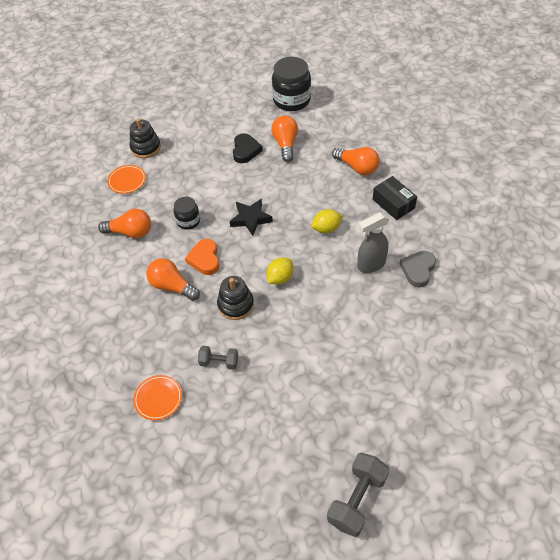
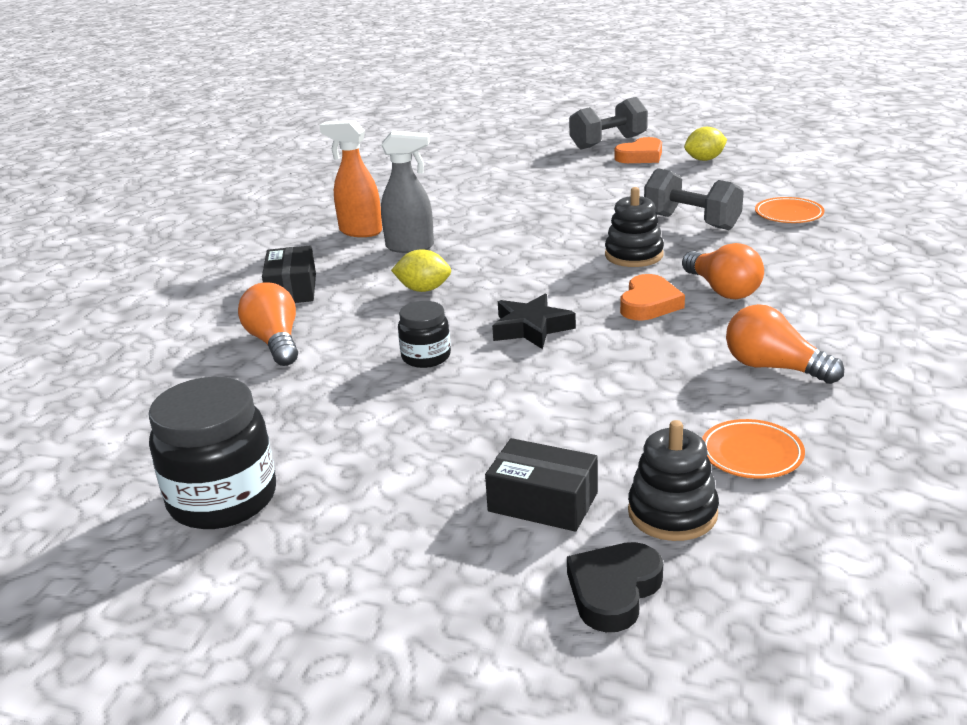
camera: 150 degrees left, 25 degrees down
(188, 221) = (647, 354): black jar -> black jar (426, 357)
(189, 136) = (543, 502): none -> black box
(219, 362) = (691, 222): grey dumbbell -> grey dumbbell, size x1.69
(245, 150) = (439, 429): black heart -> black heart (613, 591)
(280, 278) = (547, 262): yellow lemon -> yellow lemon (704, 159)
(285, 144) = (348, 414): orange light bulb -> none
(310, 474) = (640, 156): none -> orange heart
(418, 270) = (360, 231): grey heart -> orange spray bottle

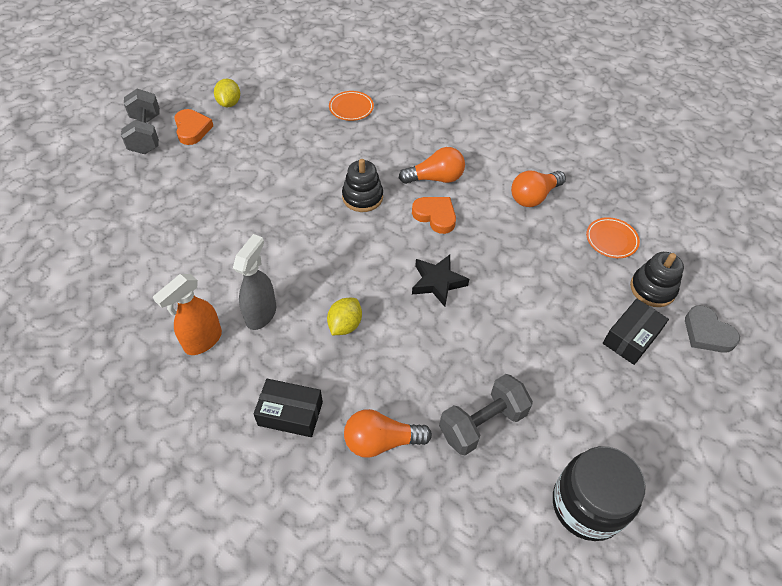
camera: 75 degrees left, 25 degrees up
(426, 357) = (450, 349): black jar -> none
(613, 591) = (707, 333): black heart -> grey heart
(691, 222) = (330, 152): grey dumbbell -> grey dumbbell (482, 423)

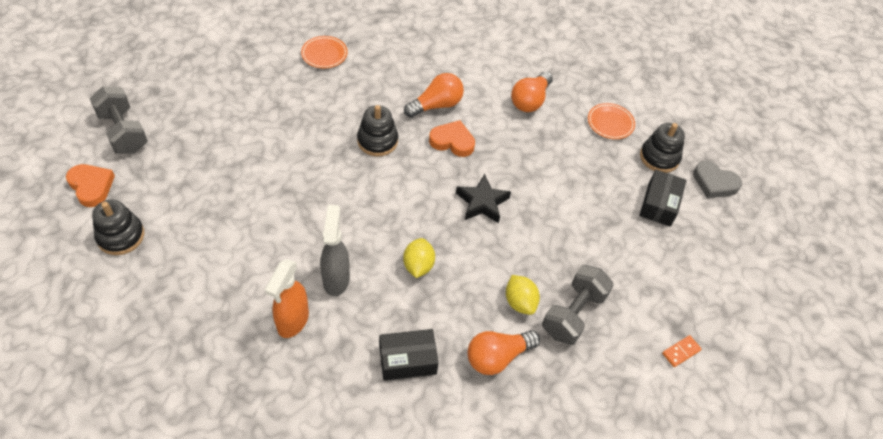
camera: 25 degrees left, 0 degrees up
(98, 221) = (121, 236): none -> black stacking toy
(192, 129) = (171, 114): orange heart -> orange heart (91, 186)
(229, 103) = (196, 77): yellow lemon -> yellow lemon (520, 302)
(587, 505) = (681, 352): black jar -> orange domino

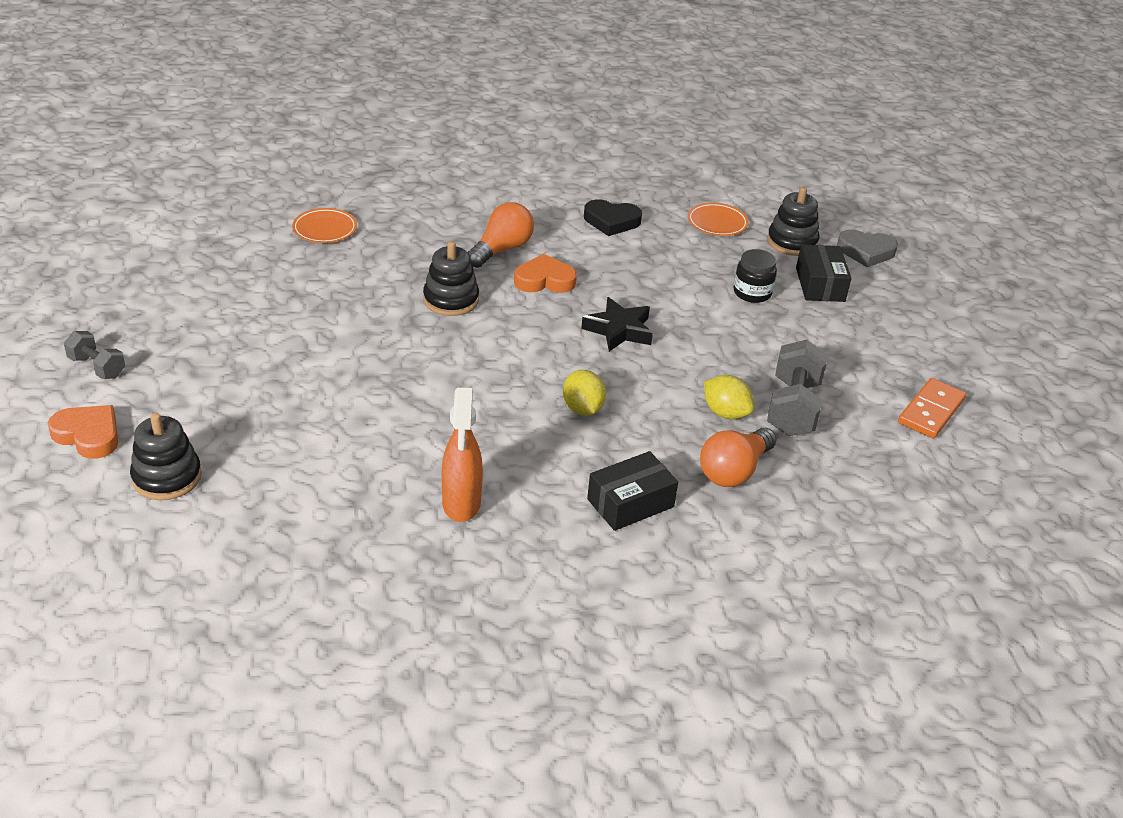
camera: 20 degrees left, 15 degrees down
(123, 132) = (97, 367): grey dumbbell -> grey dumbbell, size x0.59
(336, 279) = (489, 447): grey spray bottle -> none
(530, 100) = (611, 221): orange light bulb -> black heart
(601, 197) = (752, 293): none -> black jar
(681, 352) = (931, 411): orange domino -> orange domino, size x1.74

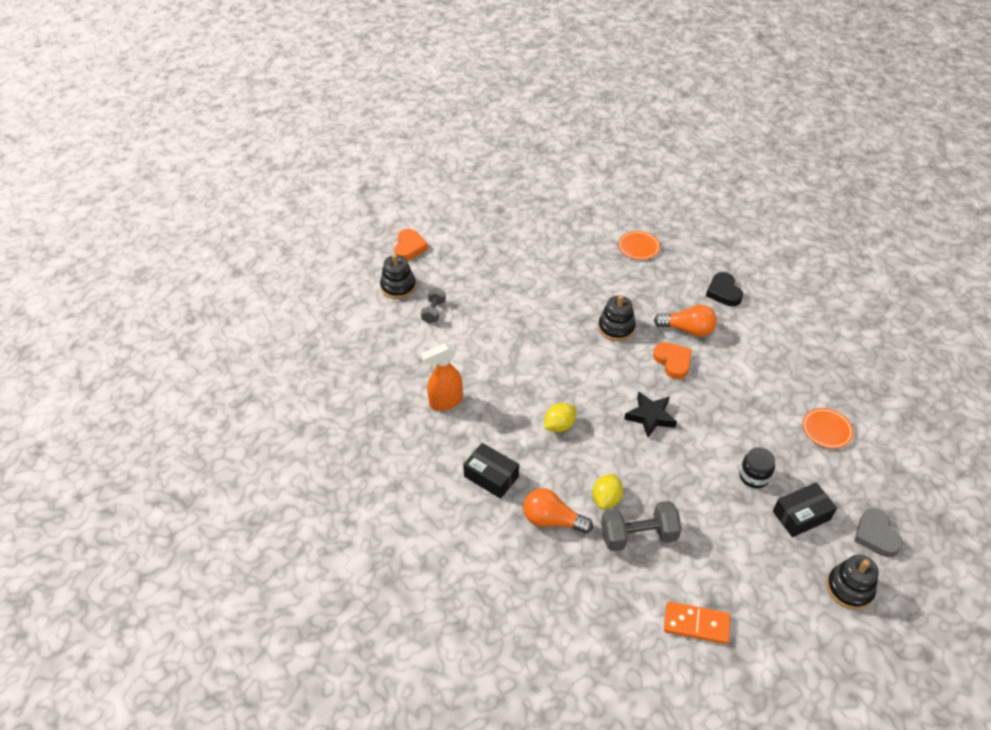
camera: 70 degrees right, 10 degrees up
(97, 367) = (457, 225): grey dumbbell -> grey dumbbell (434, 312)
(611, 221) = (771, 371): black heart -> black heart (723, 292)
(792, 242) = (843, 483): black stacking toy -> black stacking toy (849, 588)

